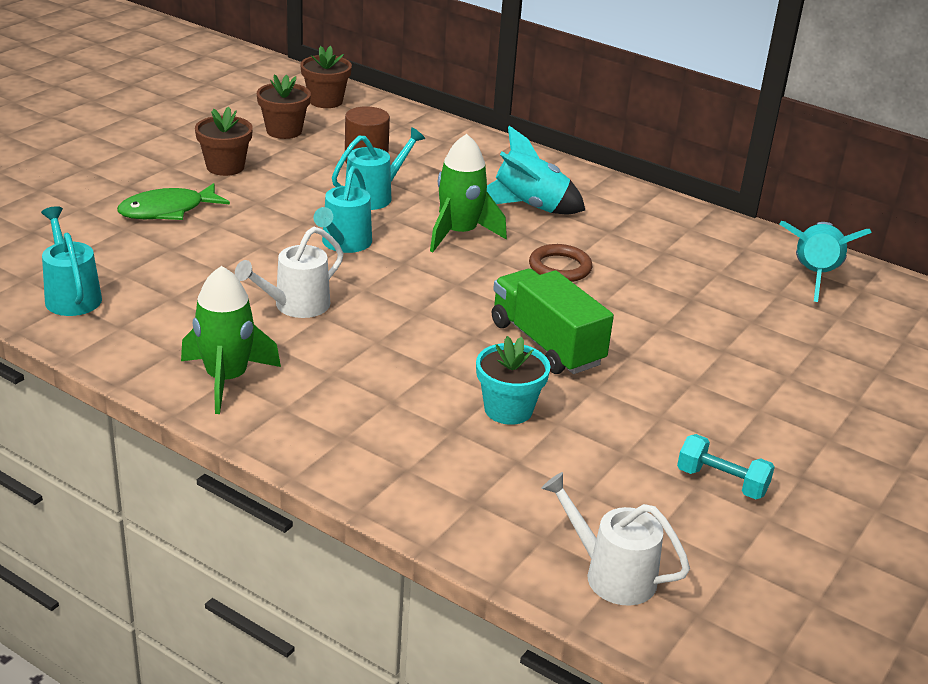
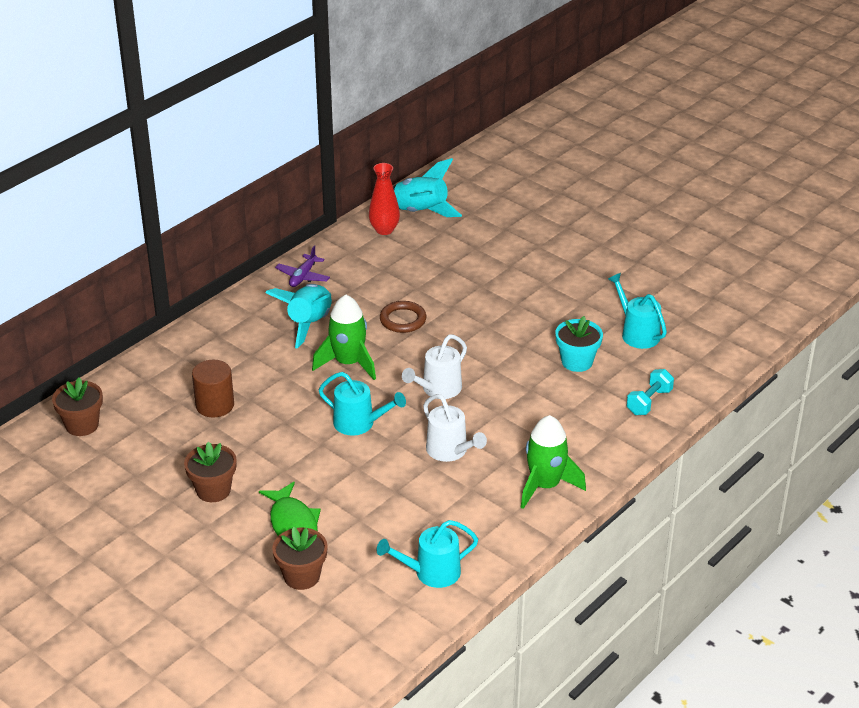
camera: 80 degrees left, 5 degrees up
(284, 131) = (144, 453): brown flower pot -> brown flower pot (302, 576)
(374, 196) = (281, 404): turquoise watering can -> turquoise watering can (637, 333)
(546, 344) = (502, 337): green truck -> none
(611, 574) = (724, 341): white watering can -> white watering can (437, 389)
(623, 200) = (303, 276): none -> purple plane
(721, 482) = (644, 290): turquoise dumbbell -> turquoise dumbbell (649, 402)
(754, 250) = (384, 230): none -> red vase

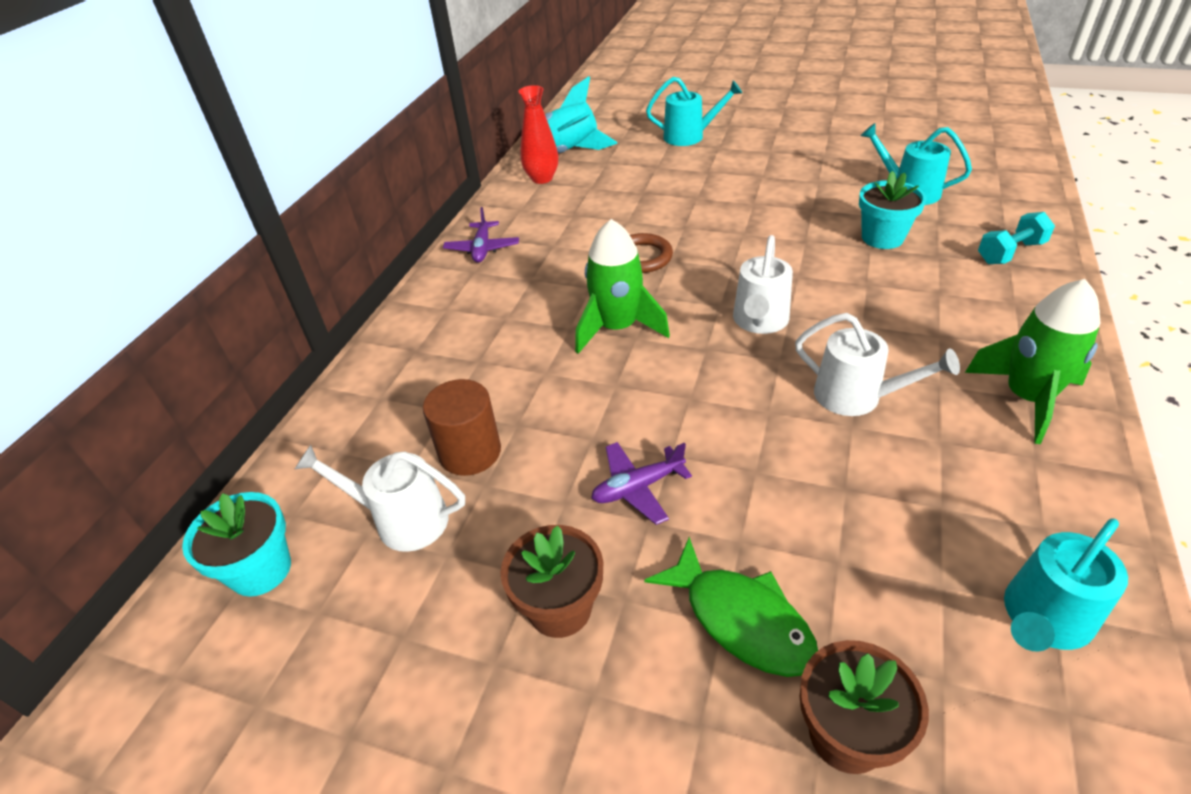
camera: 20 degrees left, 5 degrees up
(82, 425) = (261, 570): brown flower pot -> turquoise flower pot
(161, 426) = (401, 520): none -> white watering can
(290, 453) = (637, 488): none -> purple plane
(309, 324) = (529, 298): turquoise rocket -> none
(359, 424) = (700, 403): turquoise watering can -> turquoise watering can (690, 136)
(649, 402) = (1010, 253): turquoise dumbbell -> turquoise dumbbell turned 45 degrees clockwise

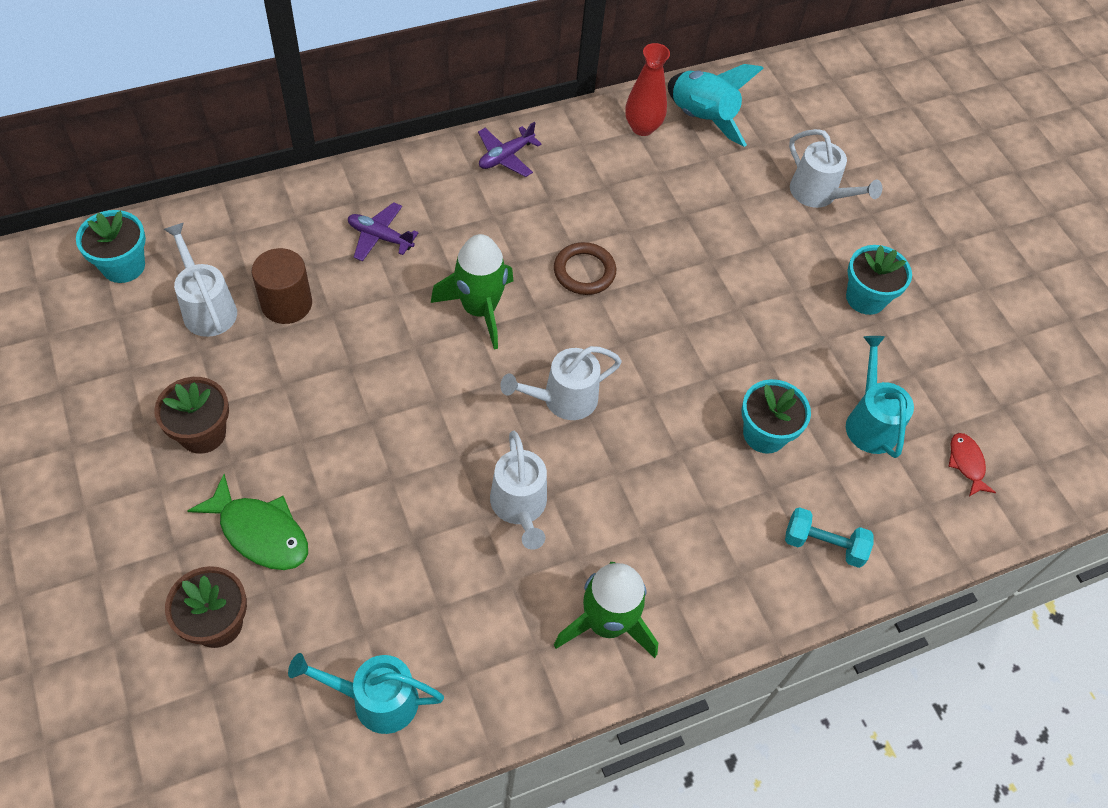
camera: 40 degrees right, 15 degrees up
(637, 488) = (325, 418): purple plane -> purple plane (380, 237)
(690, 136) = (819, 194): turquoise watering can -> white watering can
(741, 619) = (260, 532): green fish -> green fish turned 60 degrees counterclockwise
(797, 153) = (865, 298): none -> turquoise flower pot
(975, 169) = (966, 463): none -> red fish

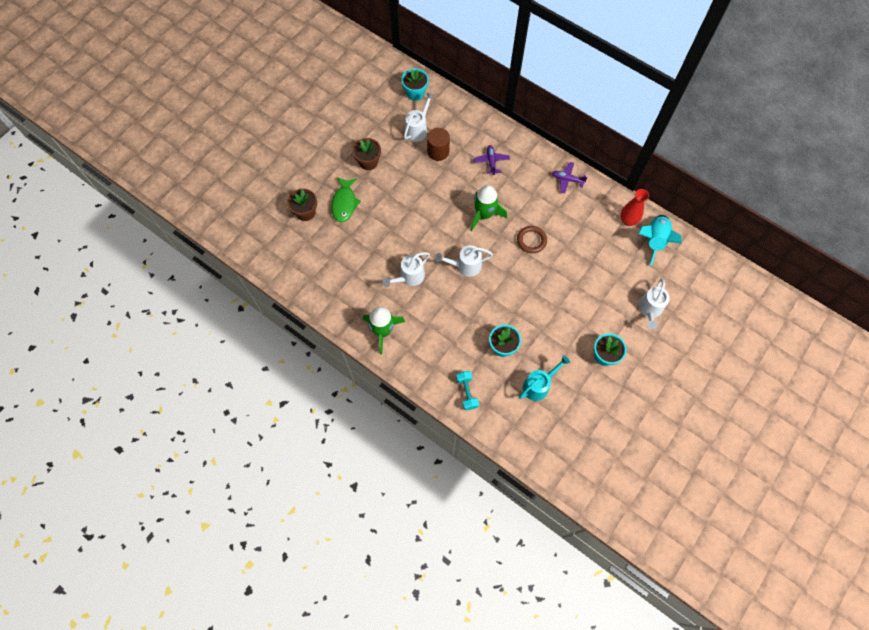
camera: 65 degrees right, 10 degrees up
(375, 699) = (310, 274): turquoise watering can -> none
(562, 399) = (465, 266): white watering can -> white watering can turned 45 degrees counterclockwise
(966, 463) = (546, 433): red fish -> none

